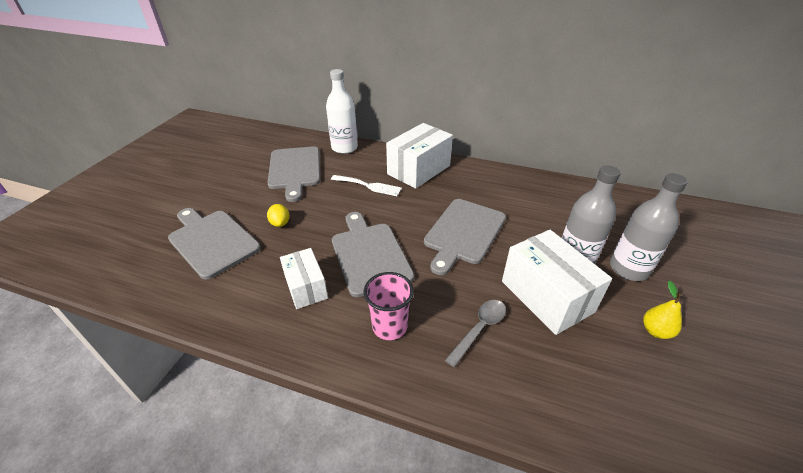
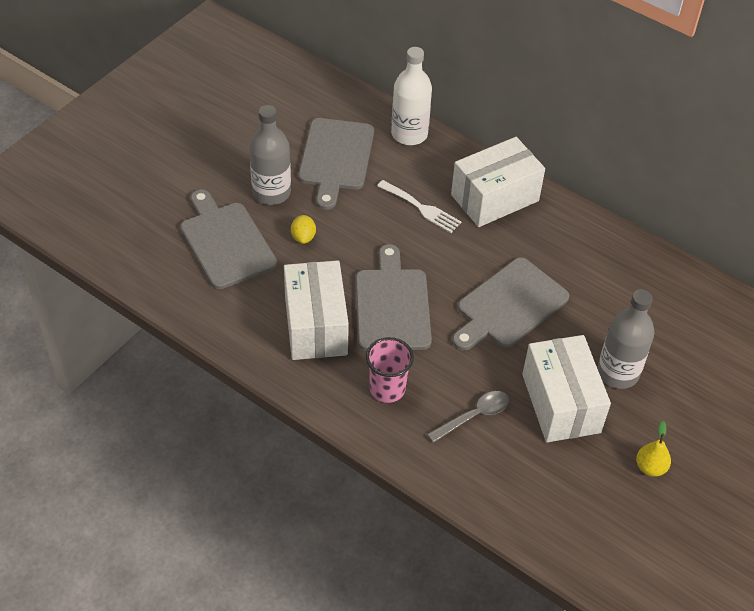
camera: 15 degrees right, 10 degrees up
(306, 287) = (316, 325): white box -> white box, size x1.63
(628, 269) = (672, 399): grey bottle -> grey bottle (271, 192)

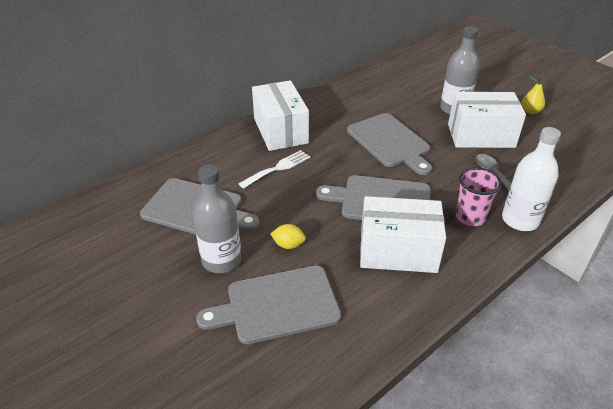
camera: 75 degrees left, 10 degrees down
(409, 134) = (189, 161): white bottle -> white bottle (520, 220)

